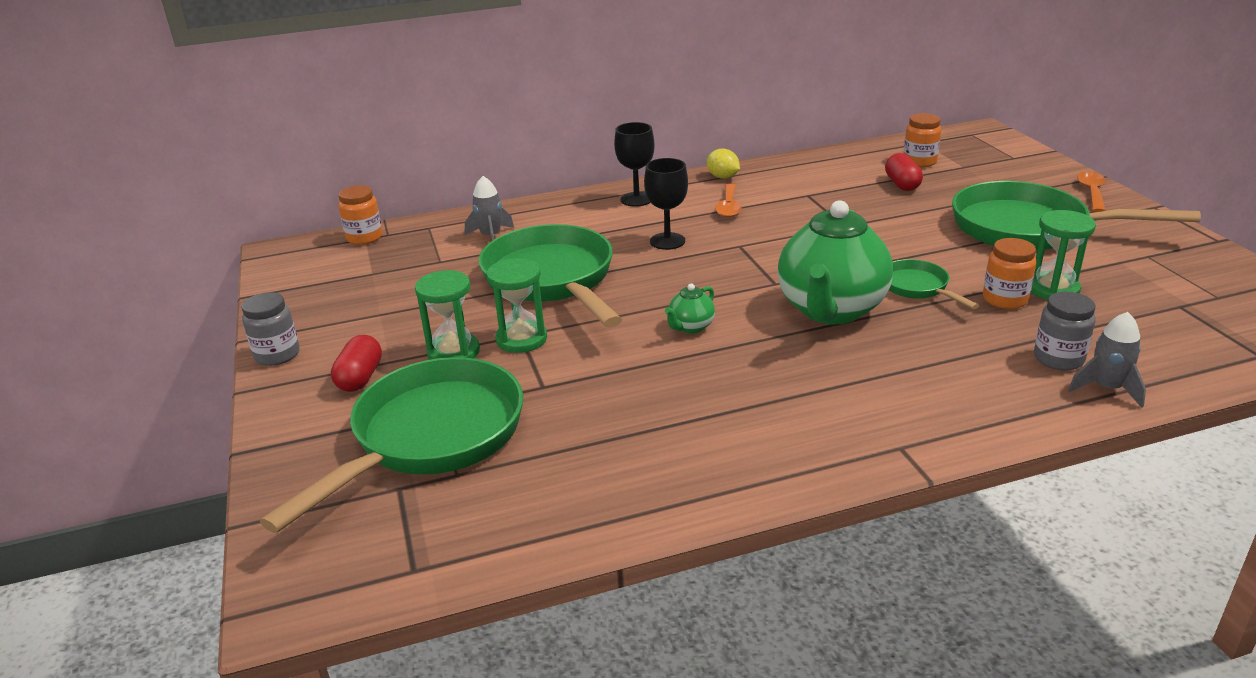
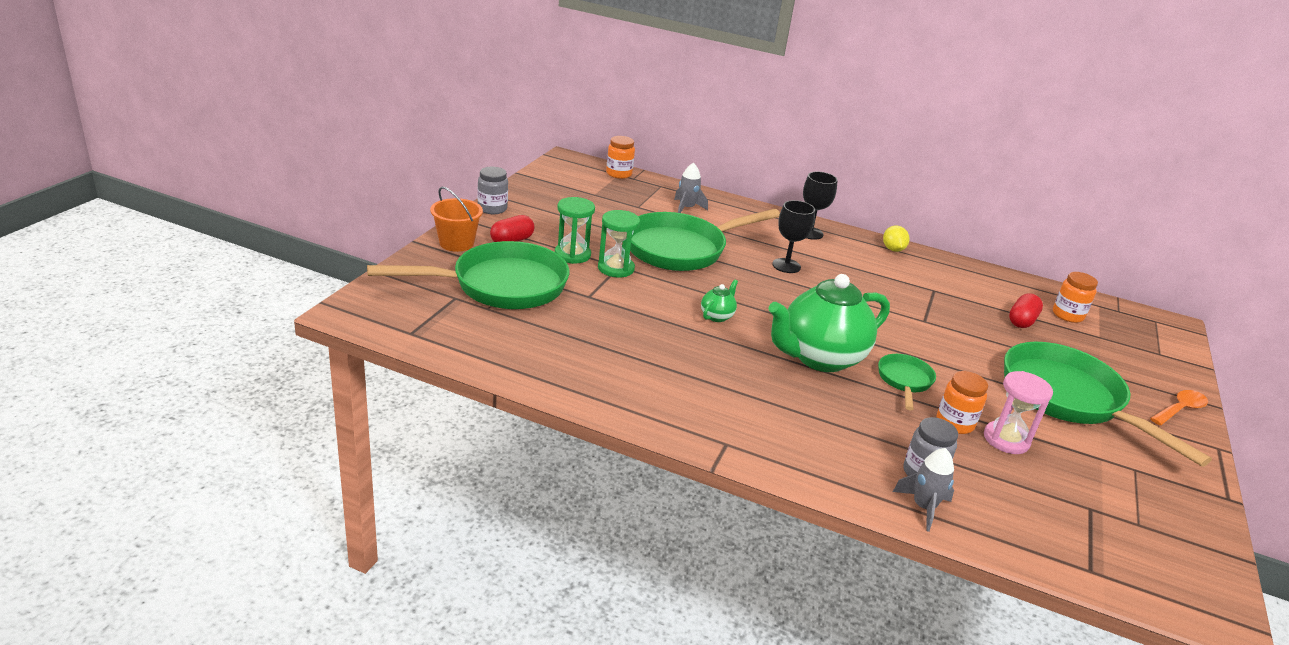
camera: 35 degrees right, 0 degrees up
(296, 422) = (456, 243): none -> orange bucket
(552, 280) = (681, 249): green pan -> green pan turned 135 degrees counterclockwise
(690, 327) = (717, 316): green teapot -> green teapot turned 135 degrees clockwise
(729, 207) = (863, 268): orange spoon -> none
(1052, 289) = (1006, 440): green hourglass -> pink hourglass

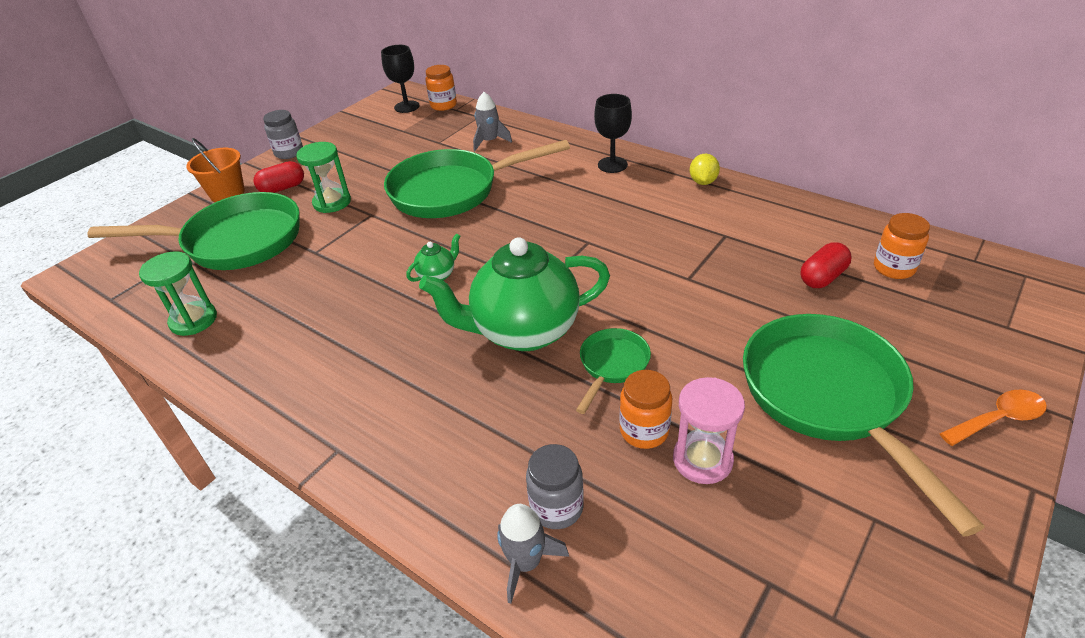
camera: 20 degrees right, 10 degrees up
(616, 268) = (366, 217): green hourglass -> green hourglass (193, 320)
(786, 266) = (559, 208): black goblet -> black goblet (407, 107)

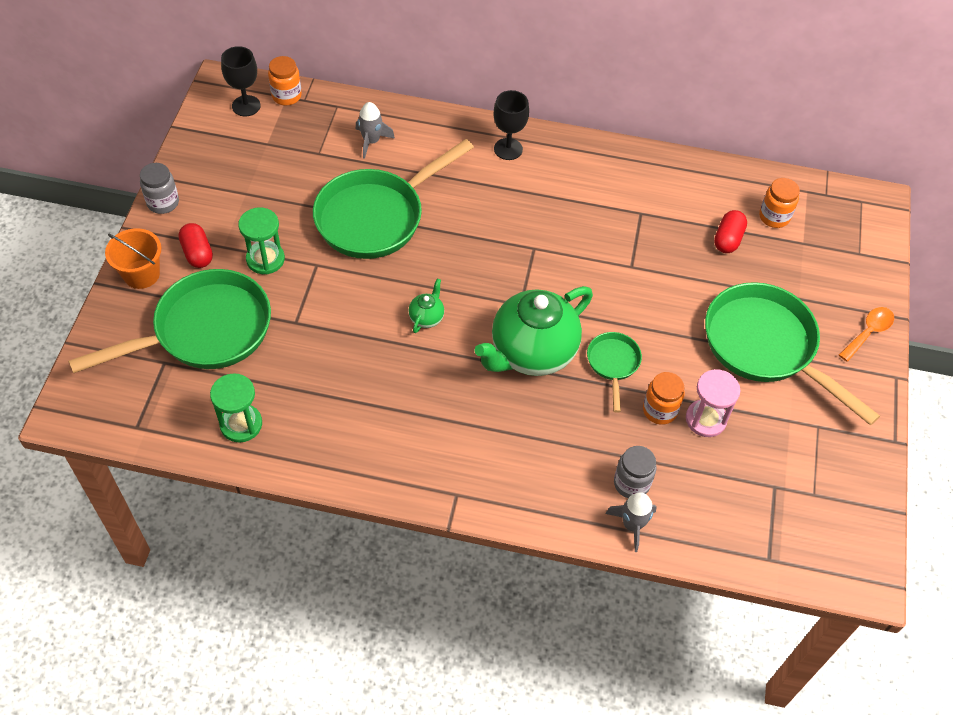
camera: 30 degrees left, 15 degrees up
(283, 188) = (197, 253): red capsule -> red capsule turned 60 degrees counterclockwise
(703, 182) = (597, 154): yellow lemon -> none

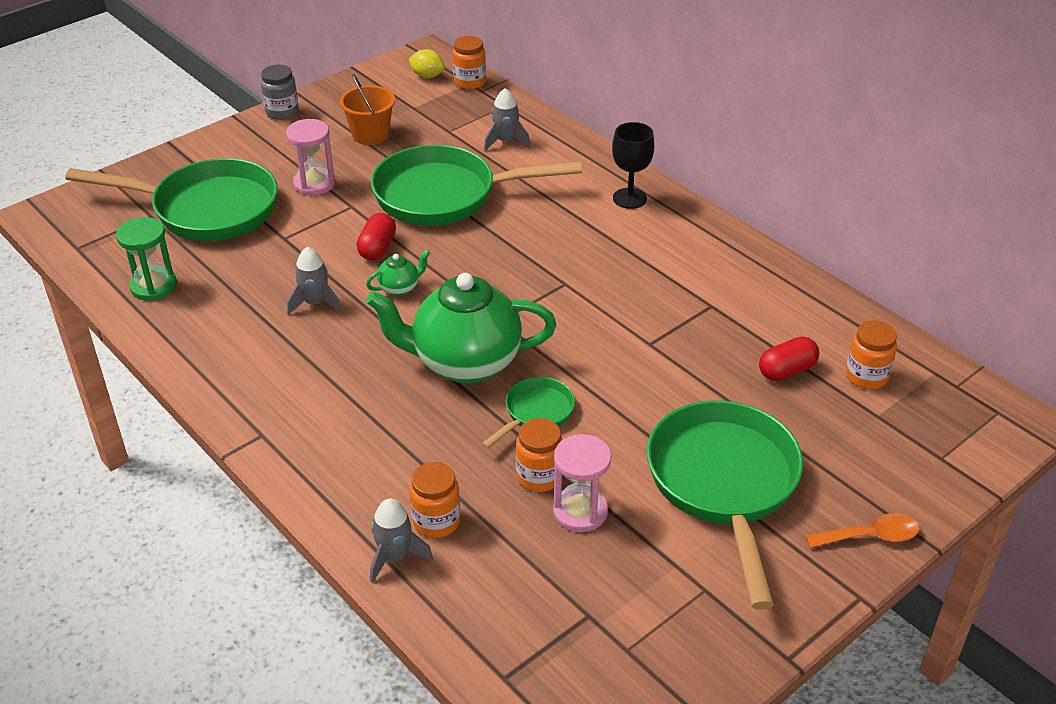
camera: 40 degrees right, 15 degrees down
(141, 274) = (207, 151): orange bucket -> orange bucket (370, 135)
(197, 253) = (266, 156): red capsule -> red capsule (377, 248)
(246, 106) = (427, 76): black goblet -> yellow lemon
(265, 259) = (314, 184): green hourglass -> pink hourglass
(380, 366) = (315, 303): none -> grey rocket
(631, 483) = (436, 521): grey jar -> orange jar

